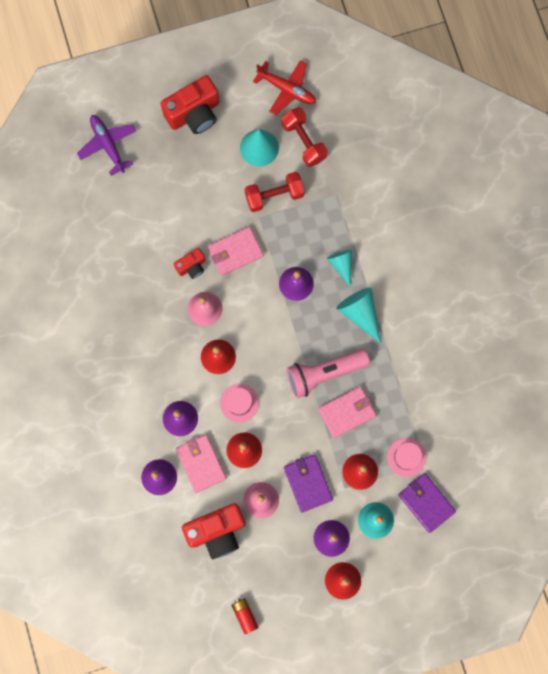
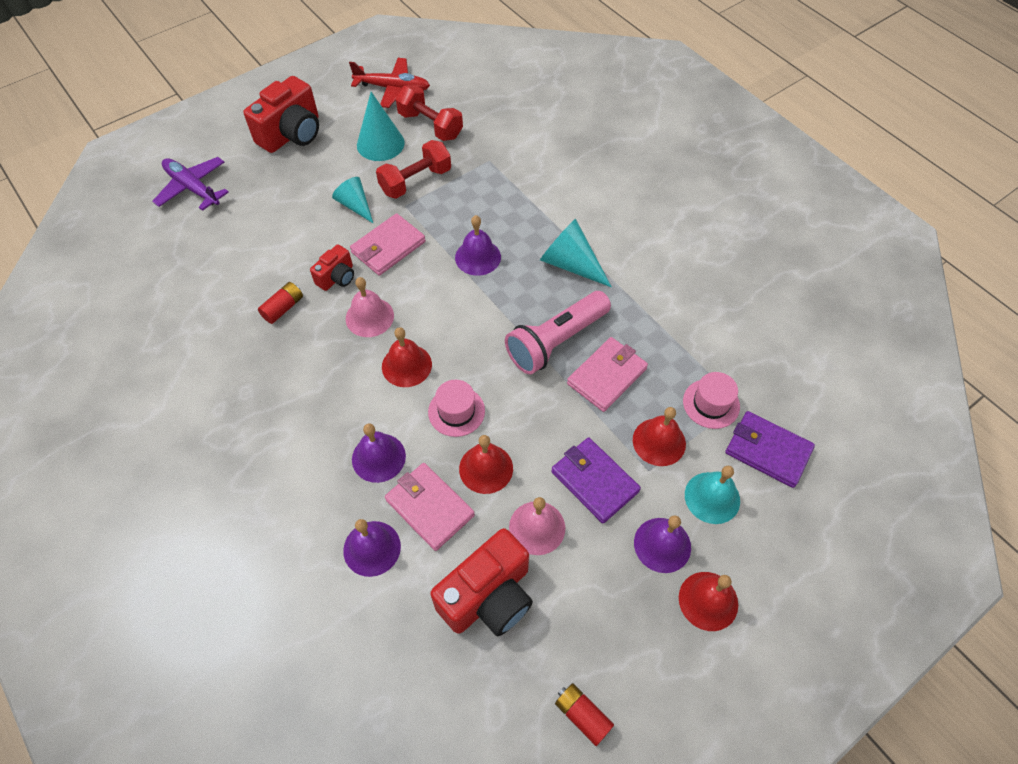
camera: 20 degrees left, 20 degrees down
(148, 280) = (283, 308): none -> red battery
(341, 265) = (525, 223): turquoise cone -> turquoise cone (355, 205)

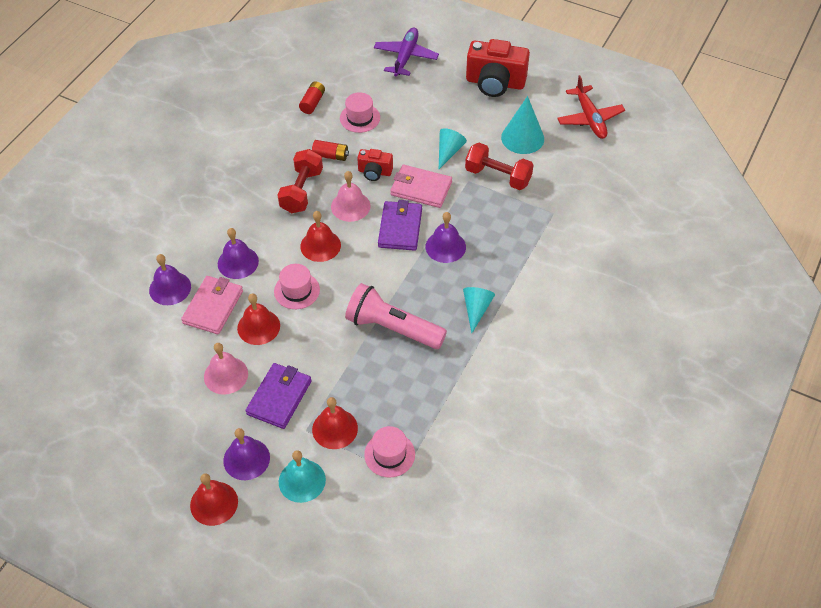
camera: 65 degrees right, 5 degrees down
(248, 261) = (360, 118): none -> pink hat
(430, 125) = (565, 159): red dumbbell -> red dumbbell (301, 191)
(488, 596) = (162, 366): red camera -> none
(570, 264) = (476, 309): turquoise cone -> turquoise cone, size x0.66
(582, 715) = (101, 451): red battery -> red battery (312, 103)
(607, 376) = (378, 373): pink wallet -> none
(767, 451) = (364, 509): purple wallet -> purple wallet (400, 228)

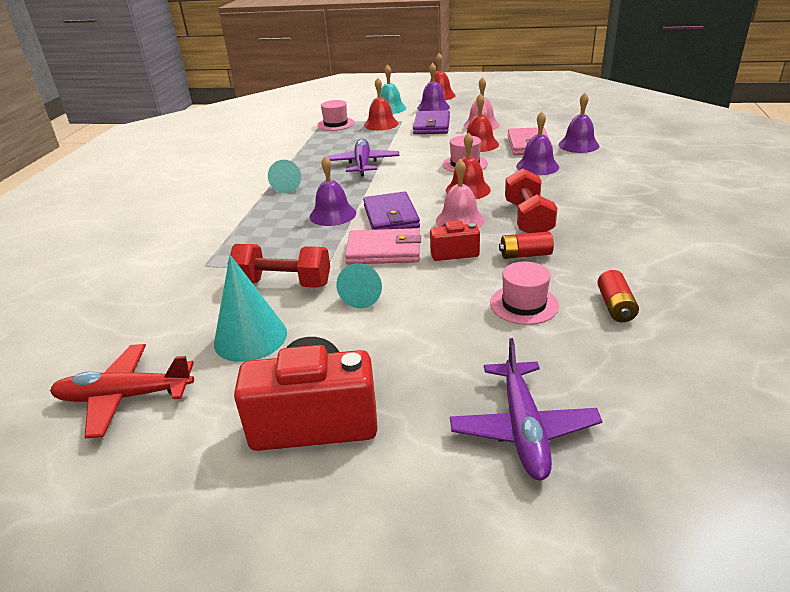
camera: 165 degrees right, 20 degrees down
(392, 328) = (362, 164): pink flashlight -> purple plane
(589, 118) = (124, 397): red plane -> red plane turned 60 degrees counterclockwise

